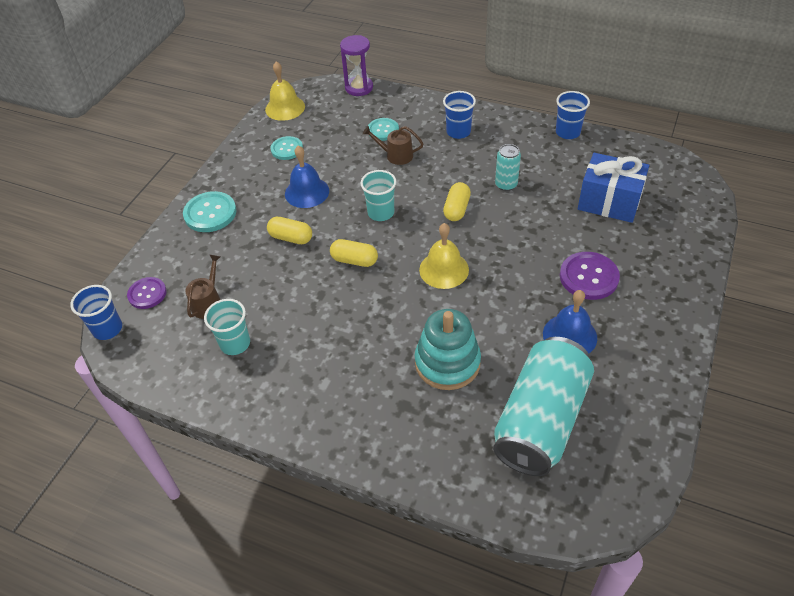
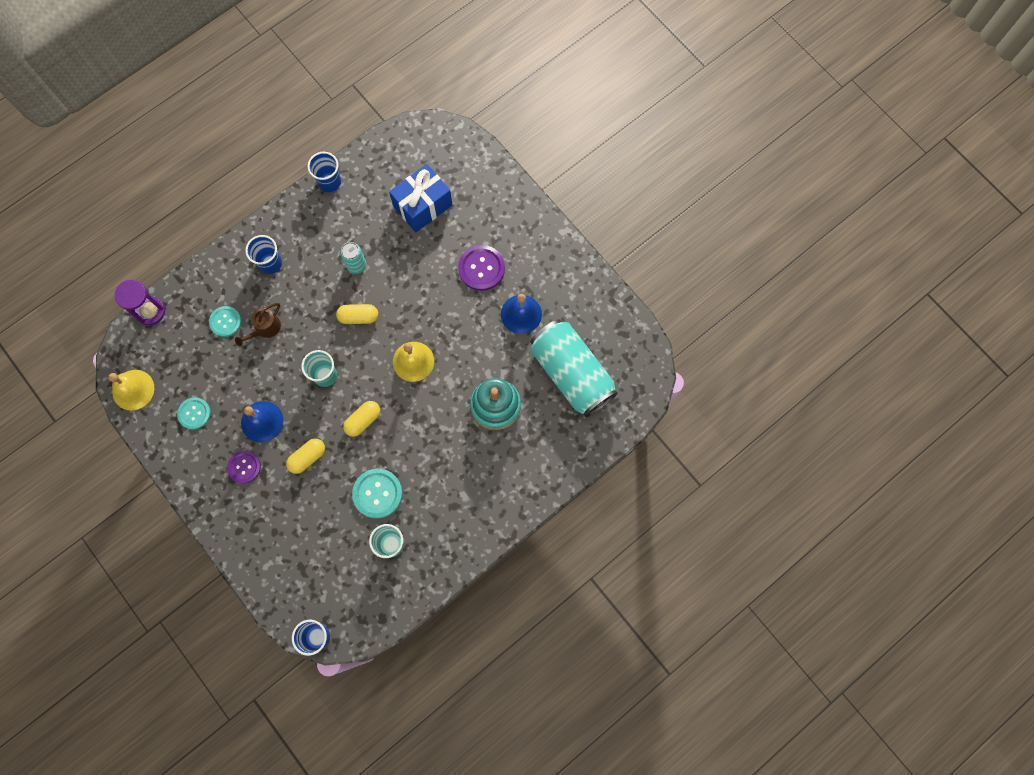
camera: 65 degrees left, 25 degrees up
(147, 294) = (298, 594): purple button -> purple button (244, 467)
(208, 302) = (338, 549): brown watering can -> none
(210, 213) = (235, 511): turquoise button -> turquoise button (377, 493)
(456, 209) = (358, 317): yellow capsule -> yellow capsule turned 45 degrees counterclockwise

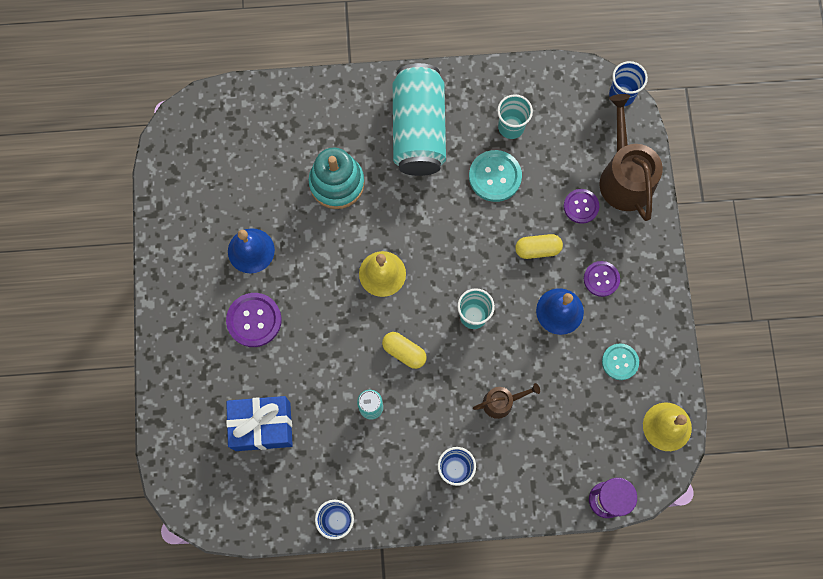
camera: 145 degrees left, 0 degrees up
(225, 322) = (537, 436): turquoise button -> none
(273, 564) = (624, 177): none -> brown watering can
(294, 515) = (581, 206): none -> purple button
(363, 420) = (465, 249): yellow capsule -> none
(571, 374) = (248, 166): turquoise can -> turquoise can (419, 130)

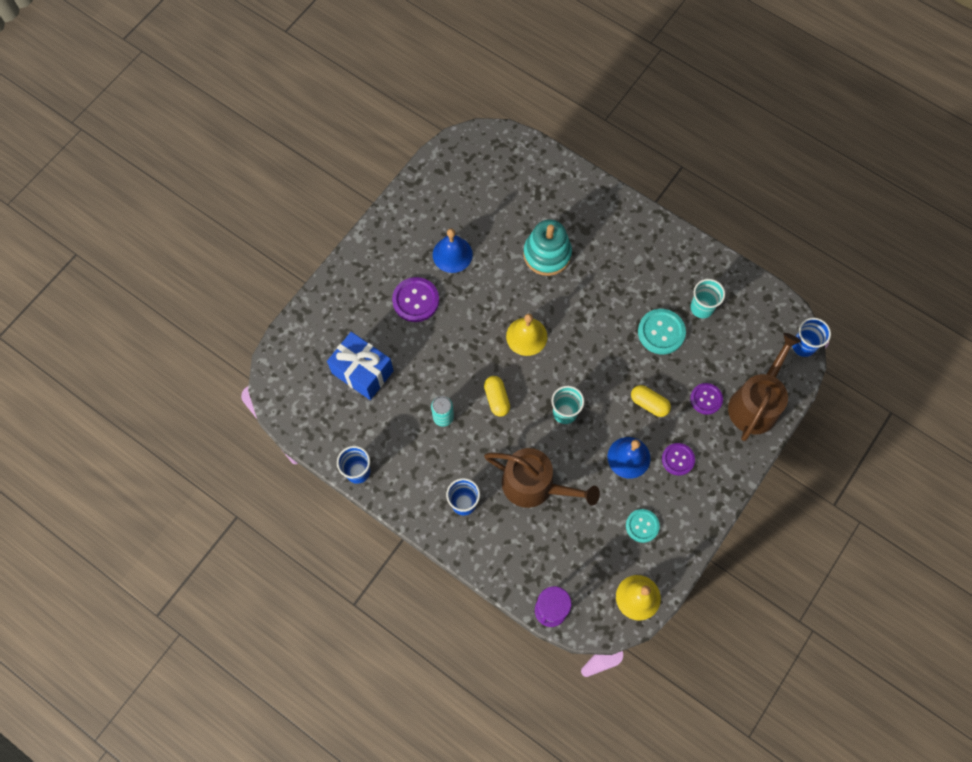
camera: 40 degrees right, 5 degrees down
(419, 130) = (634, 261): turquoise can -> none
(501, 402) = (534, 485): brown watering can -> brown watering can, size x1.95

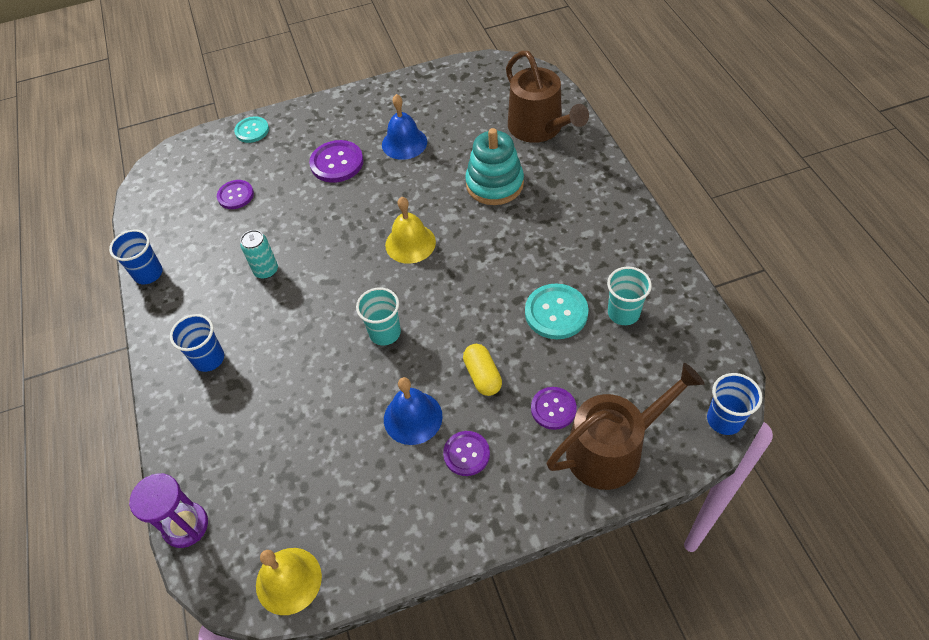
camera: 40 degrees right, 15 degrees down
(362, 372) = (235, 195): blue gift -> purple button
(496, 399) = (330, 282): yellow capsule -> none
(534, 485) = (290, 384): brown watering can -> brown watering can (539, 128)
(642, 526) = (364, 501): turquoise button -> turquoise button (252, 130)

